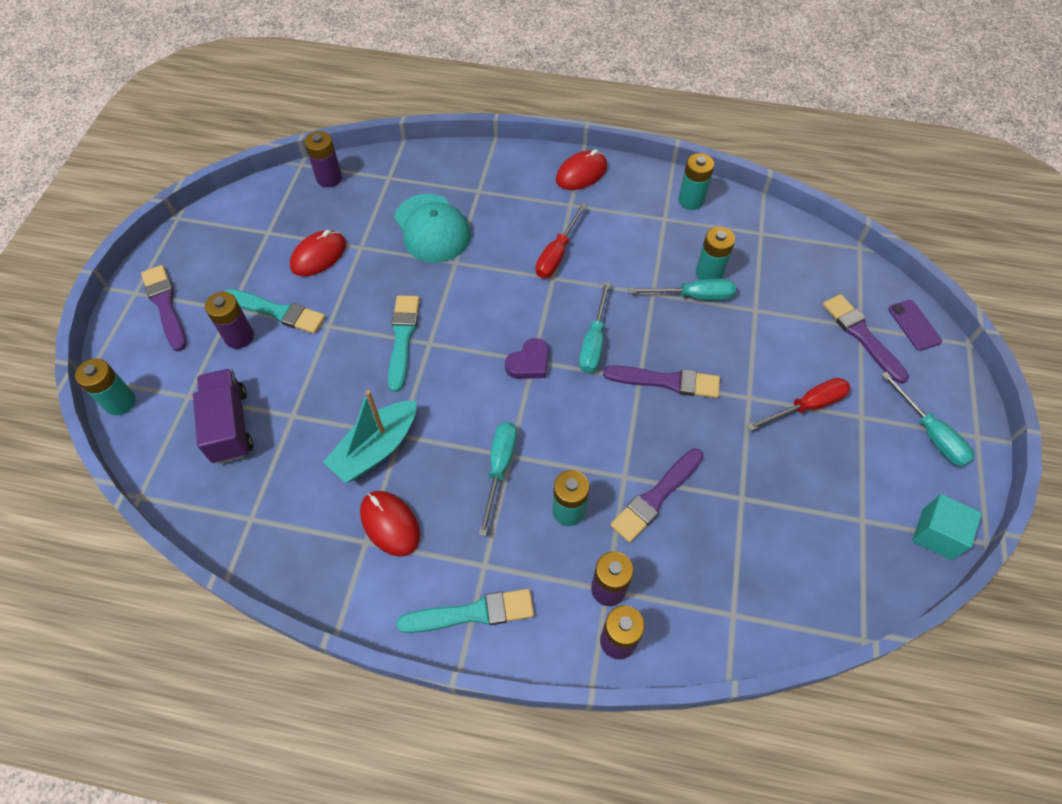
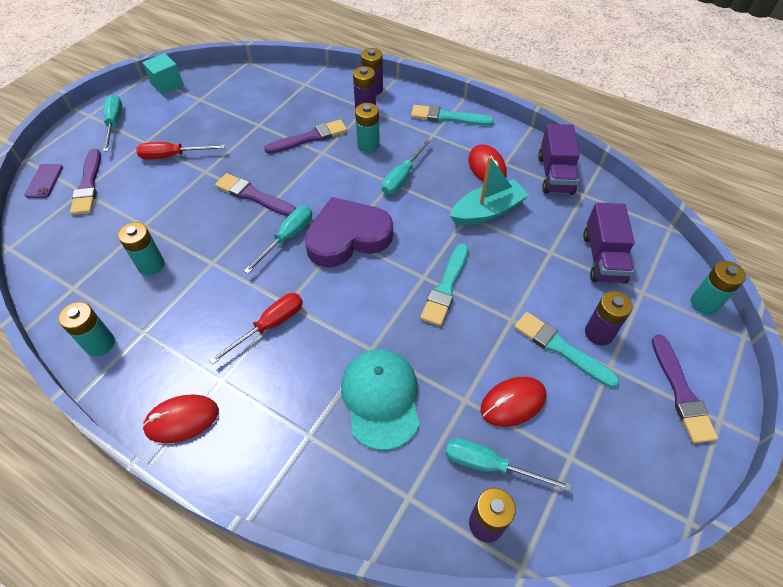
camera: 160 degrees left, 5 degrees down
(291, 542) = (555, 174): none -> purple truck
(529, 363) = (347, 237): purple heart -> purple heart, size x2.10
(693, 296) = (182, 250): turquoise screwdriver -> turquoise screwdriver (490, 465)

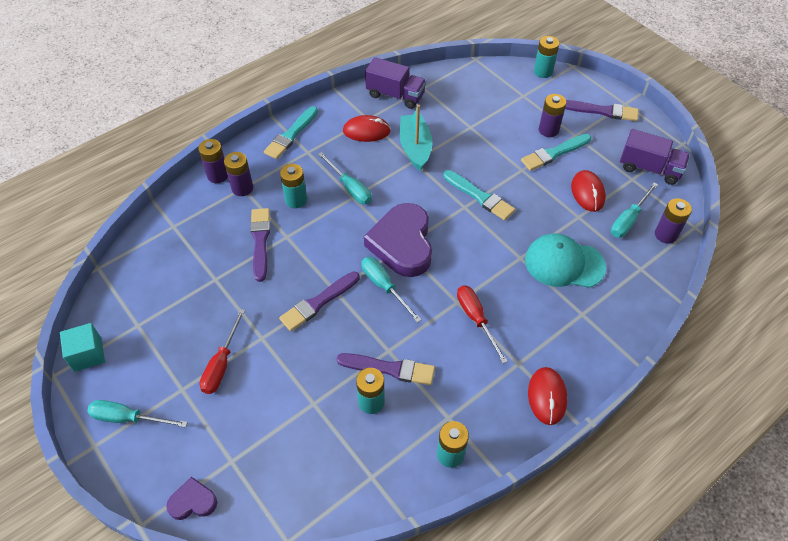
camera: 70 degrees left, 0 degrees up
(44, 181) = (193, 501): purple phone -> purple heart
(88, 185) = (224, 453): purple brush -> purple brush (390, 369)
(603, 258) = (487, 102): purple truck -> purple truck (649, 168)

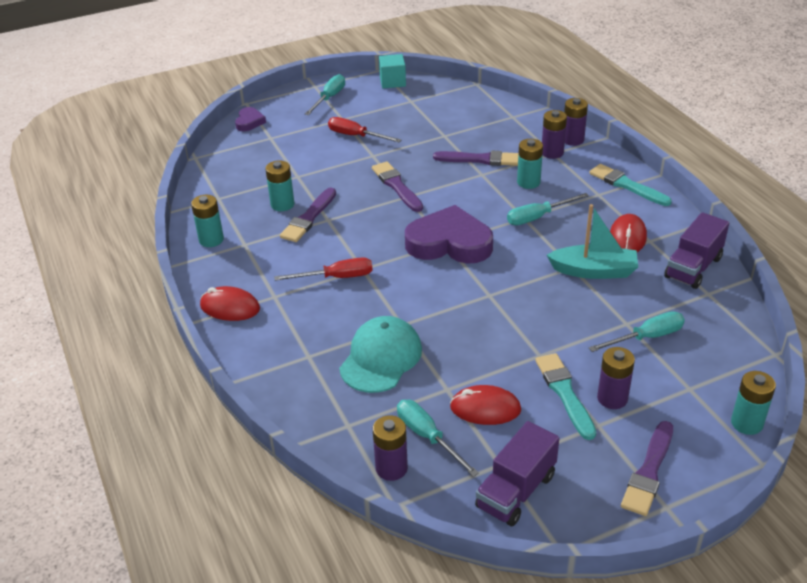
camera: 105 degrees right, 15 degrees down
(384, 287) = (399, 225): turquoise screwdriver -> turquoise screwdriver (646, 337)
(480, 196) = (502, 310): turquoise brush -> none

